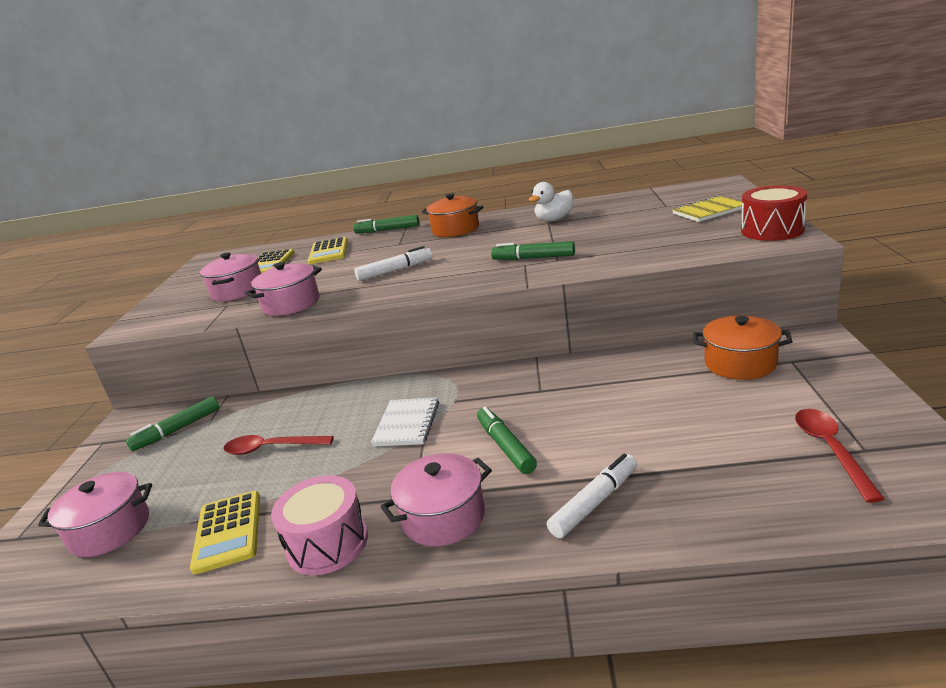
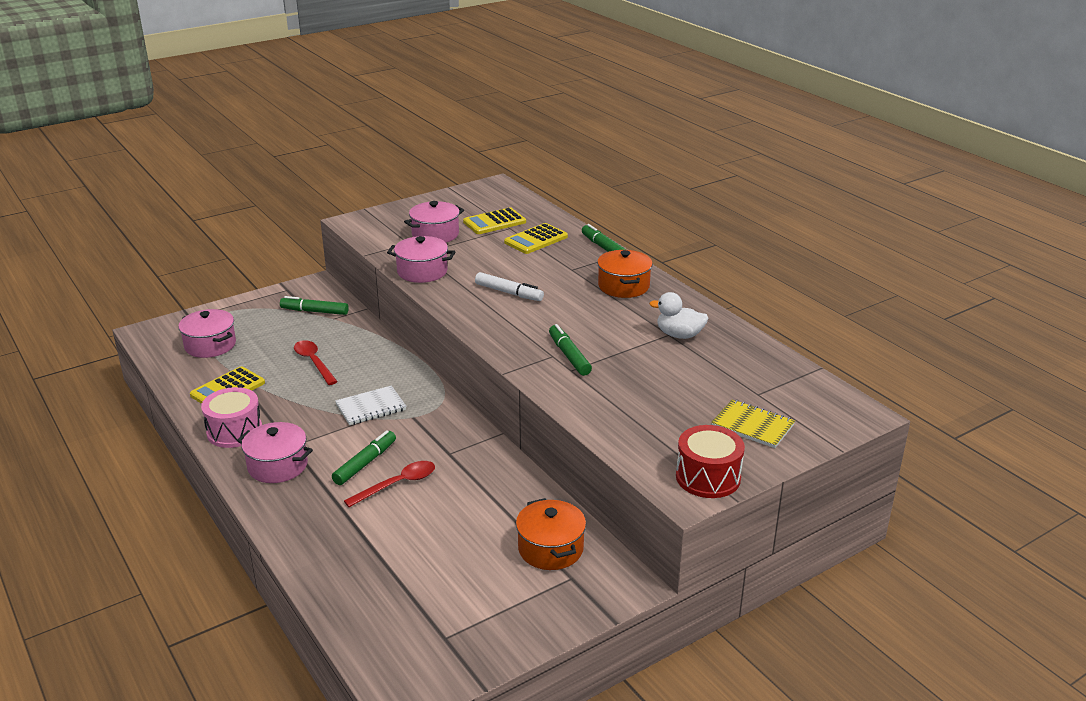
camera: 50 degrees right, 5 degrees up
(595, 502) = (320, 523): white marker -> none
(831, 450) = (436, 620): red spoon -> red spoon (397, 484)

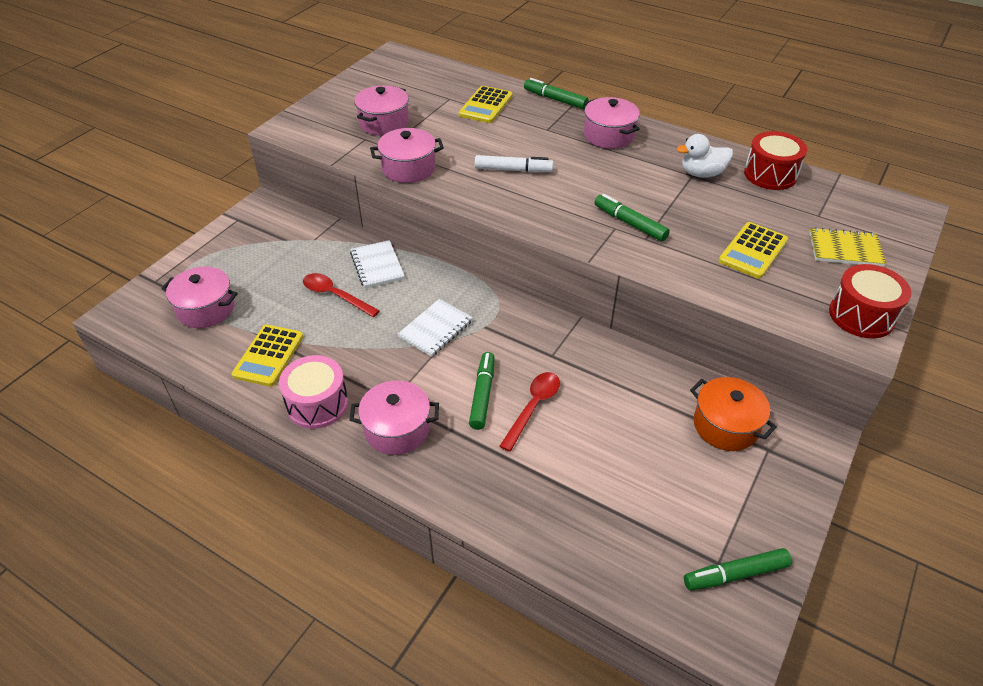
camera: 25 degrees left, 15 degrees up
(314, 311) = (288, 237): green marker -> green marker (735, 574)
(365, 350) = (377, 266): none -> white notebook
(494, 222) = (429, 95): yellow calculator -> yellow calculator (753, 251)
(623, 286) = (609, 135): orange pot -> pink pot
(747, 351) = (770, 174): none -> red drum

